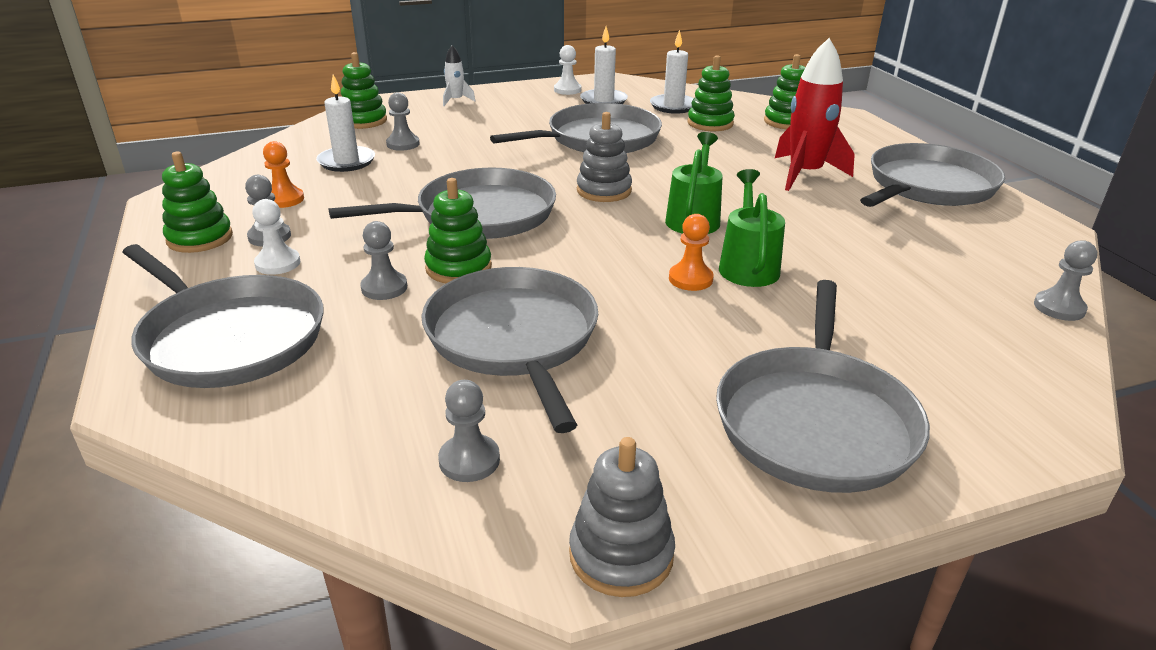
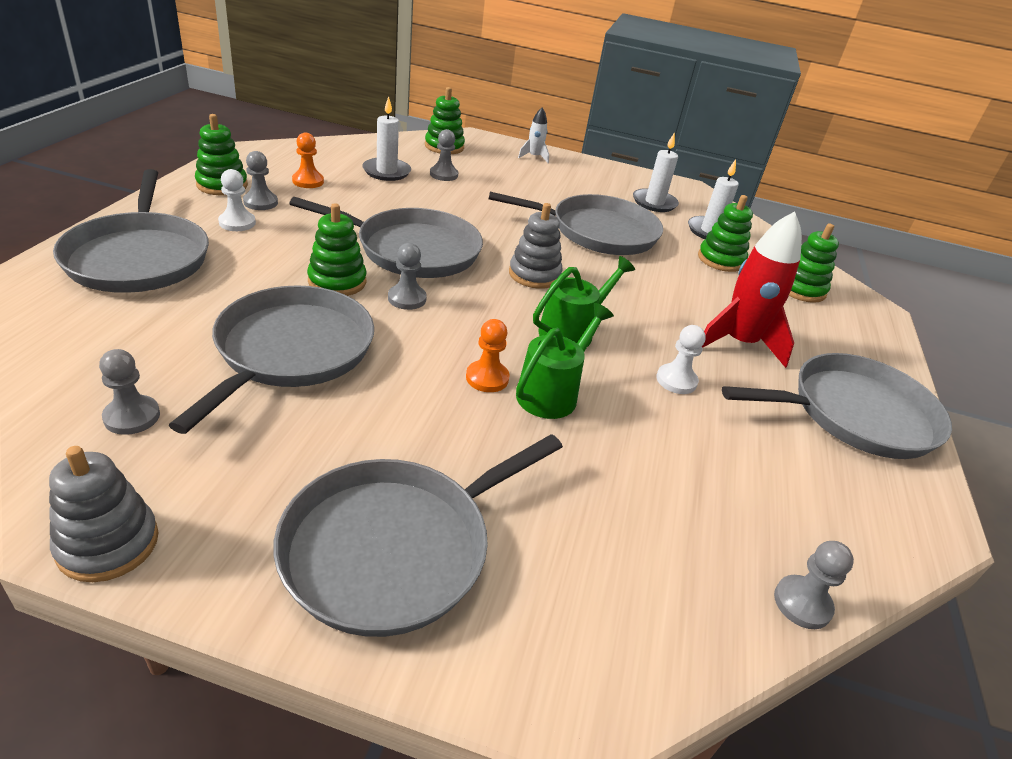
camera: 30 degrees right, 5 degrees up
(384, 288) = (270, 271): grey pawn -> grey pawn (407, 298)
(567, 90) = (637, 182): white pawn -> white pawn (676, 380)

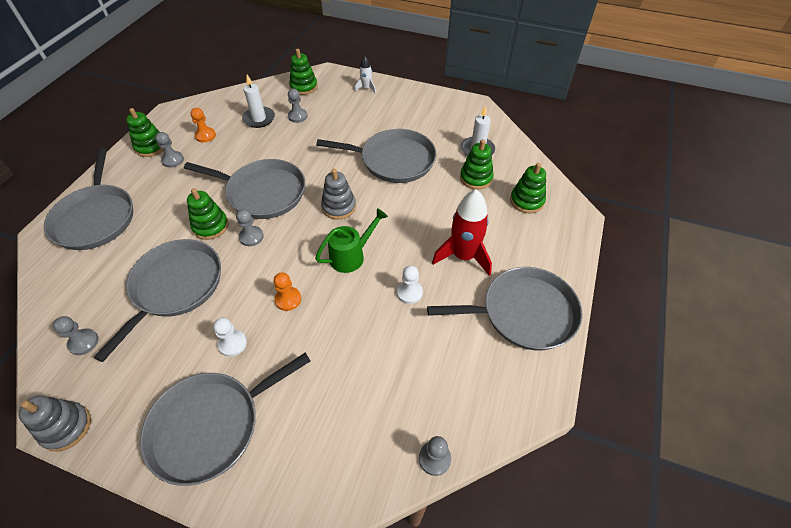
camera: 10 degrees right, 15 degrees up
(237, 223) = (156, 181): white pawn -> white pawn (233, 343)
(552, 393) = (326, 308): green watering can -> none
(654, 203) = (443, 125): white candle -> none

